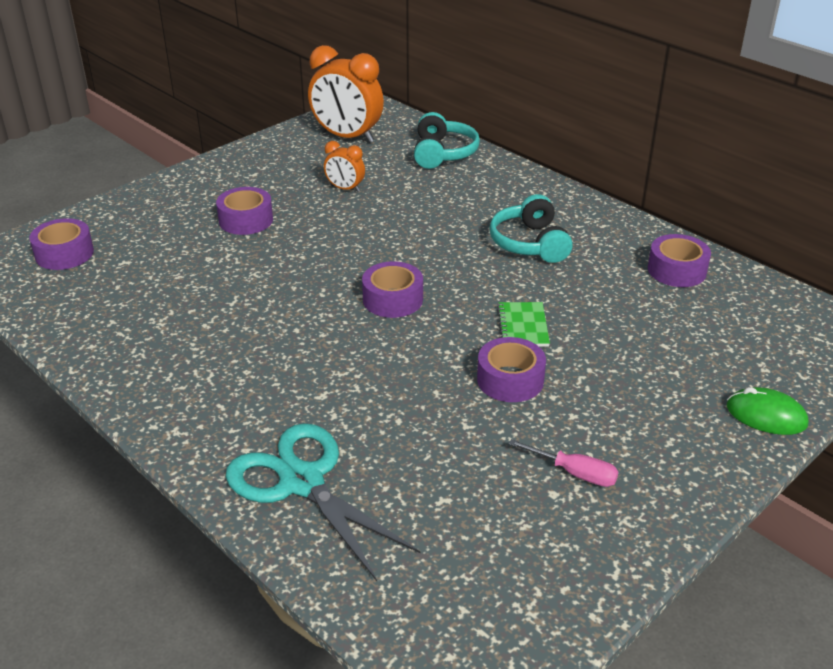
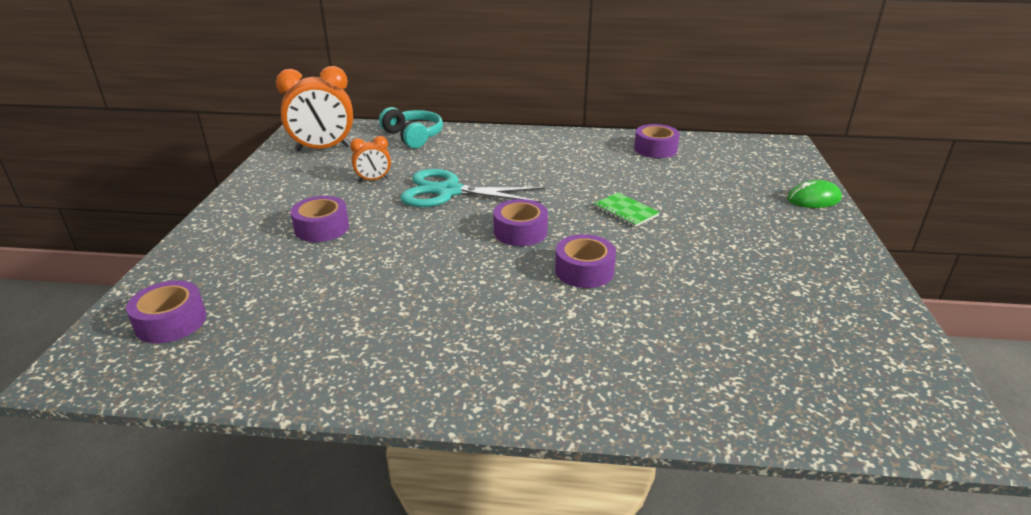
camera: 40 degrees left, 5 degrees down
(302, 482) = (653, 376): turquoise scissors -> turquoise scissors (448, 191)
(510, 380) = (669, 243): purple tape -> purple tape (584, 271)
(530, 243) = (553, 166): turquoise headphones -> none
(574, 473) = (786, 275): pink screwdriver -> none

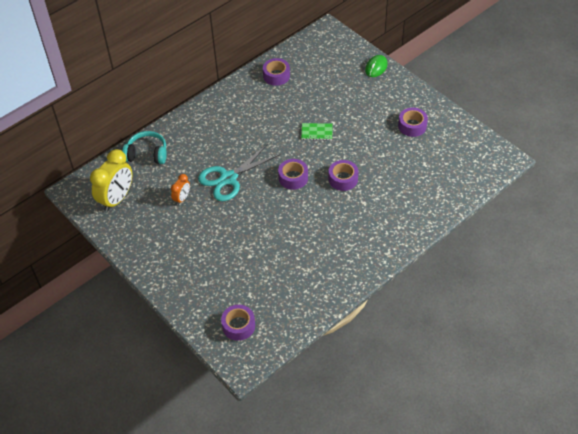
camera: 45 degrees left, 20 degrees up
(322, 228) = (211, 242): purple tape -> purple tape (412, 126)
(323, 149) = (117, 199): orange clock -> yellow clock

